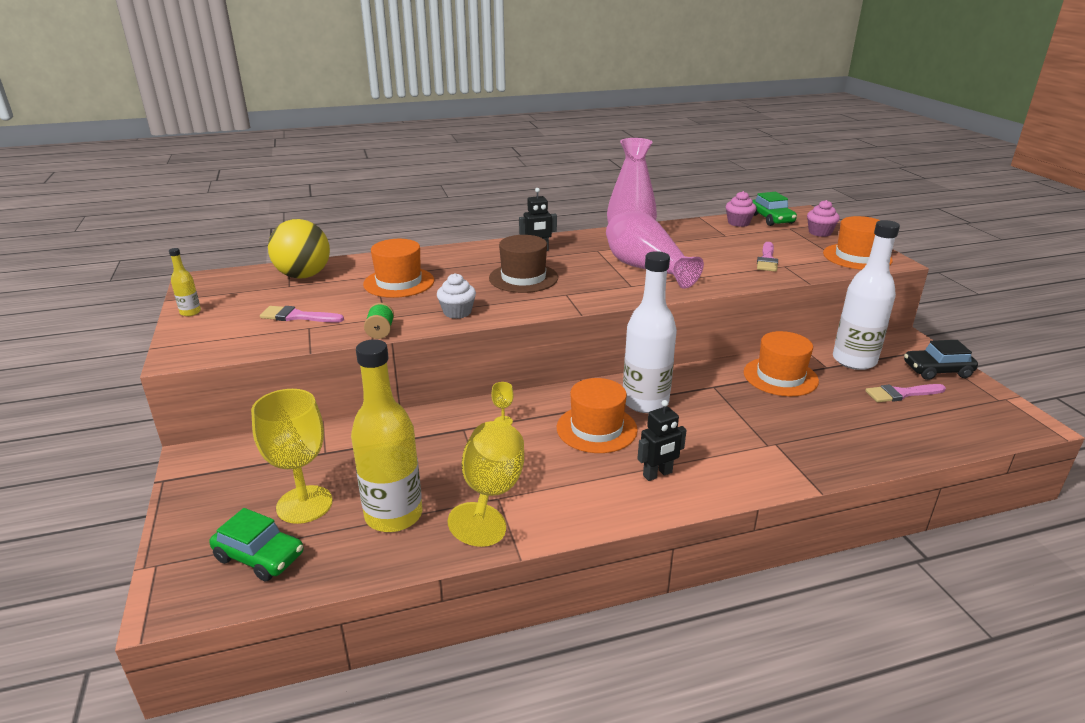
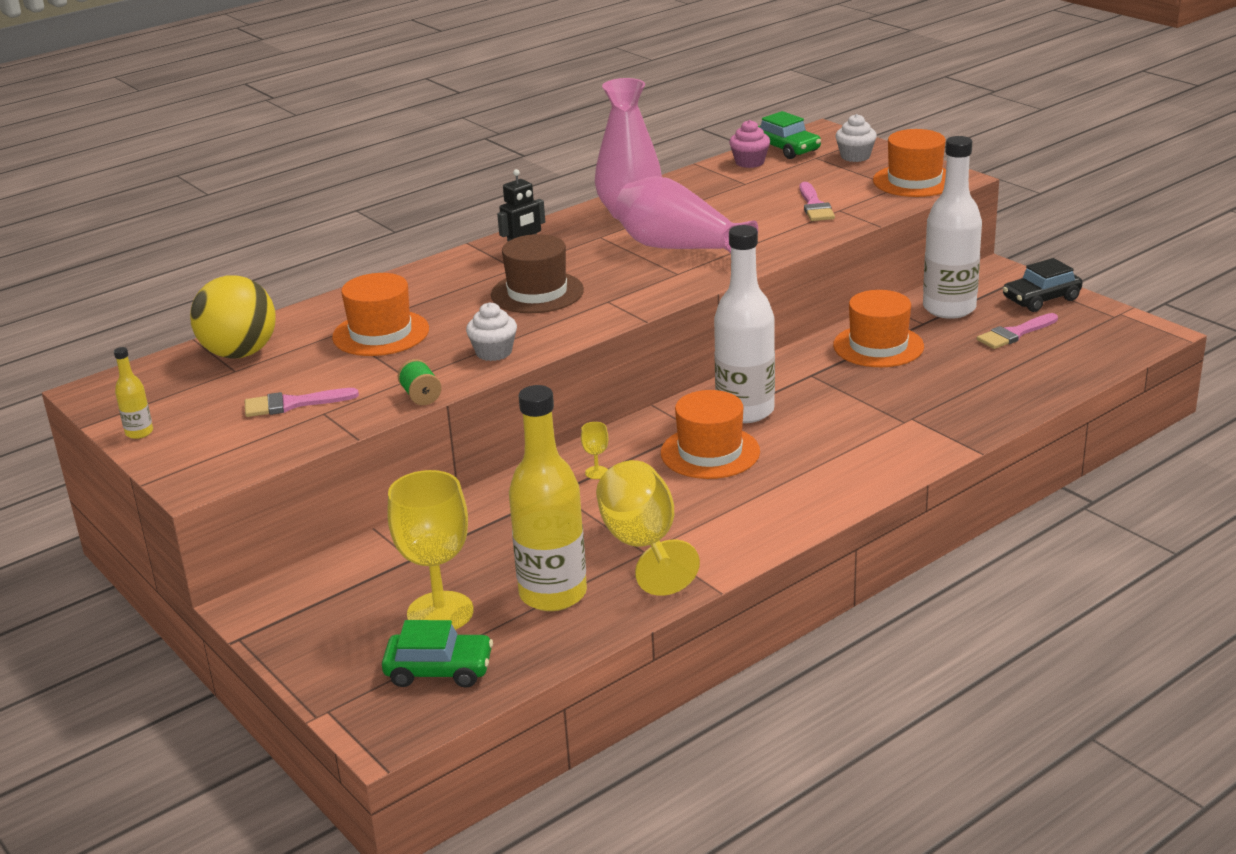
camera: 20 degrees left, 0 degrees up
(657, 474) = (807, 480): black robot -> none
(820, 232) = (855, 156): pink cupcake -> white cupcake

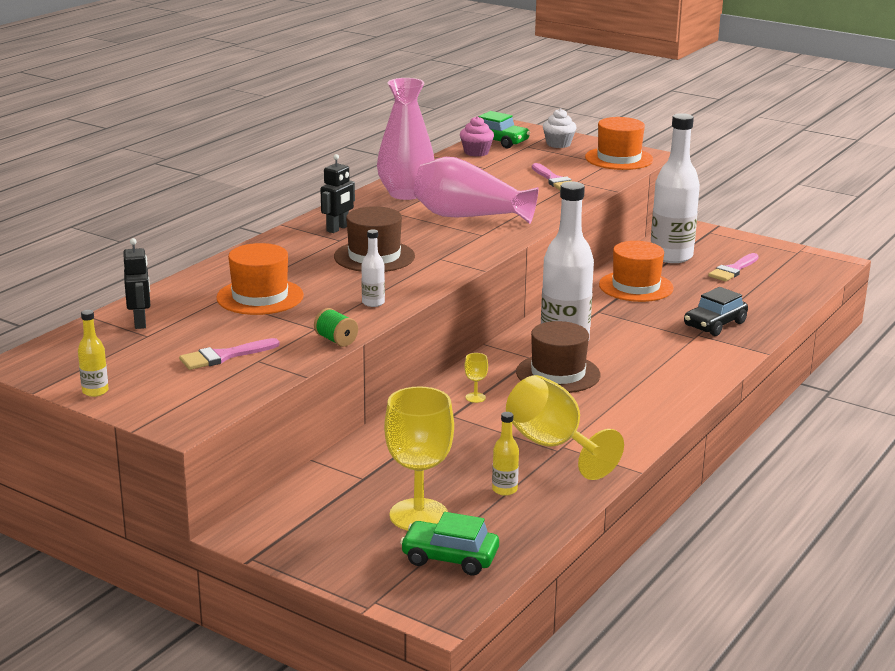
camera: 20 degrees left, 5 degrees down
(240, 353) = (140, 322): yellow ball -> black robot
(439, 670) = (450, 558): green car -> green car turned 150 degrees counterclockwise
(494, 352) = (373, 303): white cupcake -> white bottle
(553, 594) = (504, 490): yellow bottle -> yellow bottle, size x0.43
(710, 452) = (558, 373): orange hat -> brown hat
(1041, 299) = (735, 245): black car -> black car (714, 324)

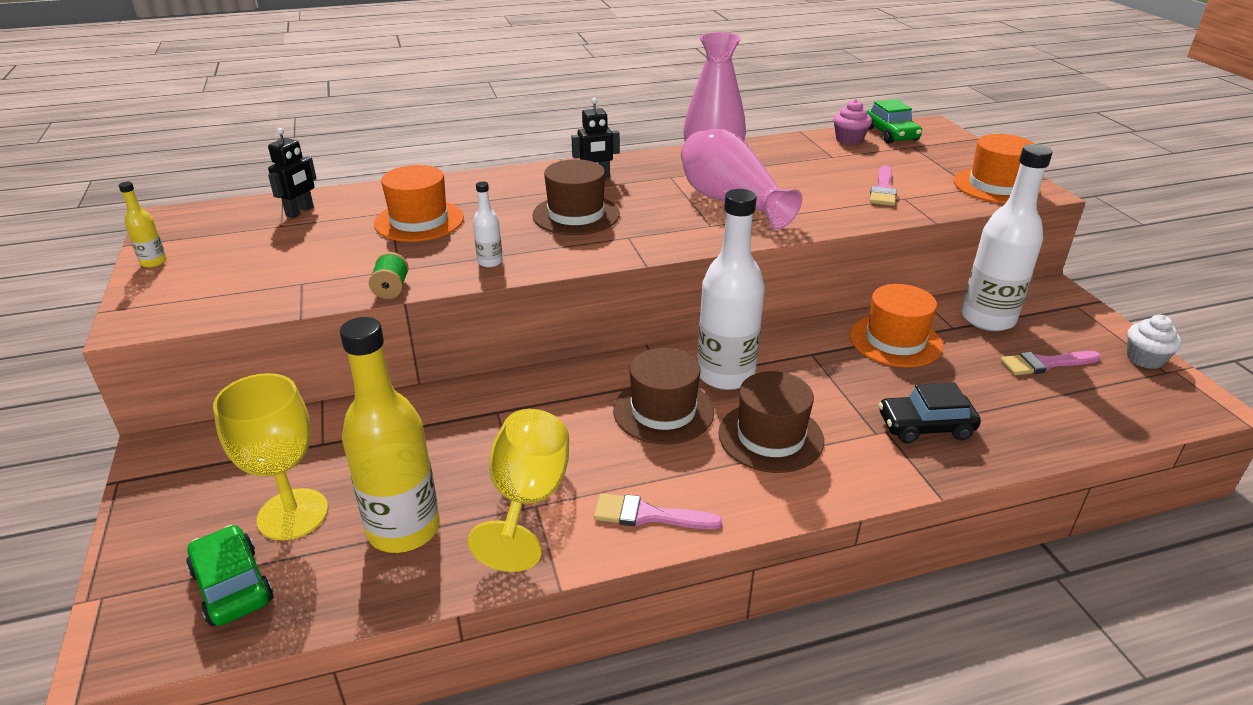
camera: 40 degrees right, 10 degrees up
(224, 356) = (287, 268): pink brush -> pink brush (648, 515)
(475, 397) = (547, 401): yellow goblet -> none
(504, 490) = (404, 529): yellow bottle -> yellow bottle, size x2.32
(558, 144) = (950, 152): white cupcake -> white cupcake (1145, 359)
(640, 361) = (770, 437): none -> brown hat

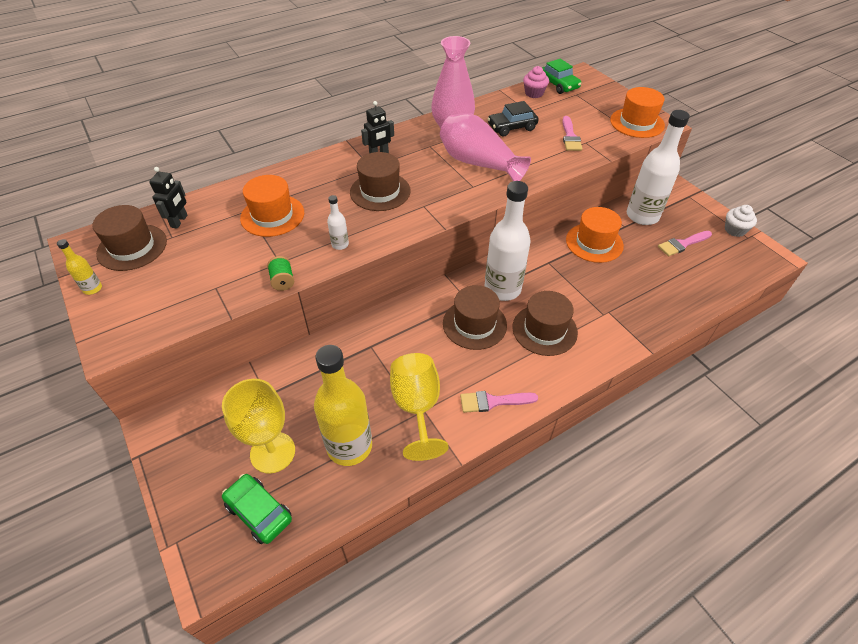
camera: 15 degrees left, 15 degrees up
(227, 229) = (132, 247): none -> brown hat
(925, 427) = (629, 304): black car -> black car (512, 127)

